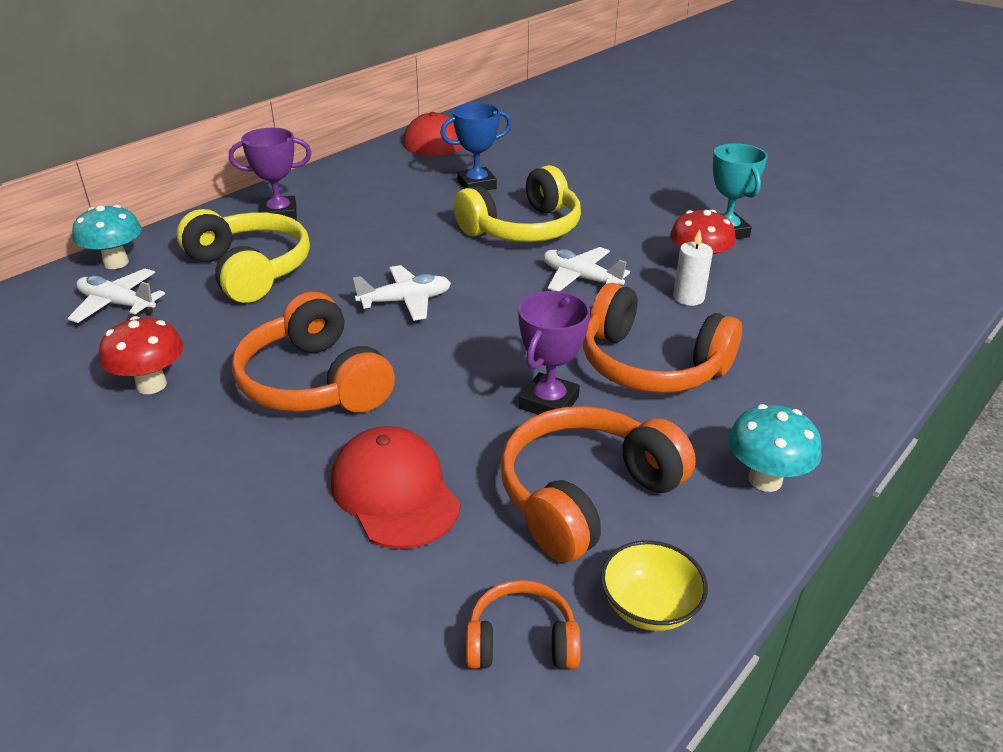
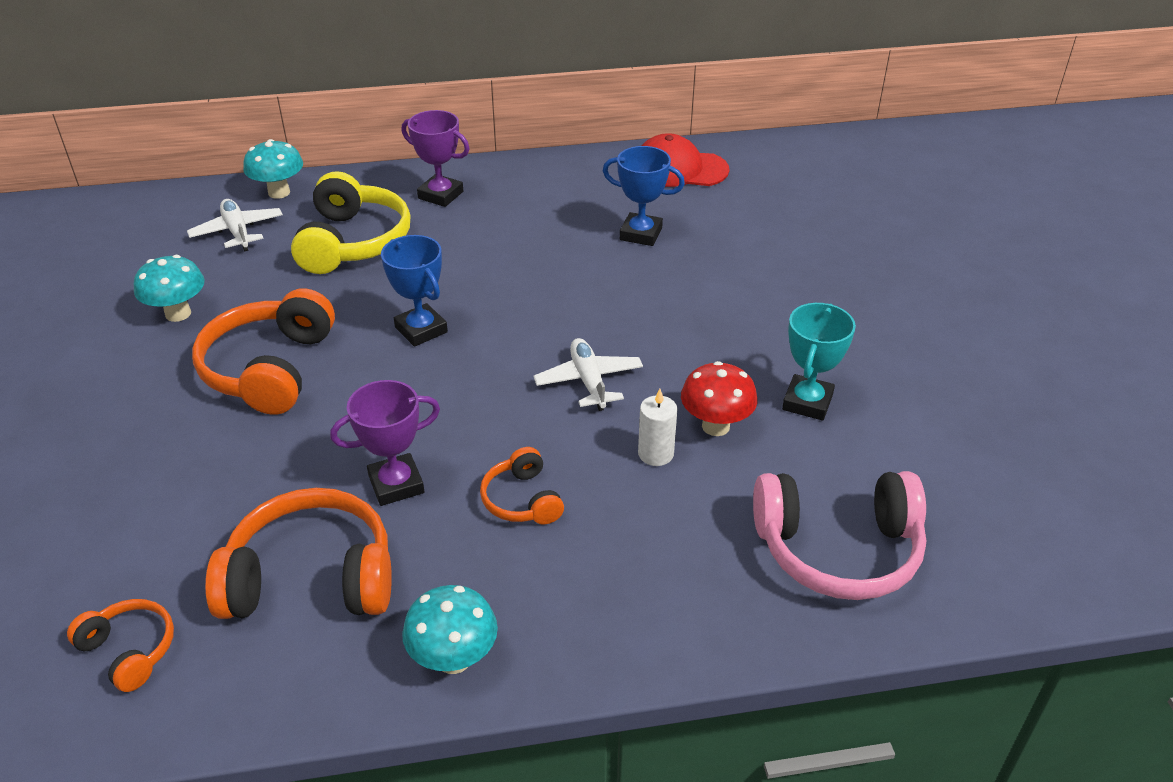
camera: 40 degrees right, 5 degrees up
(151, 385) = (178, 313): red mushroom -> turquoise mushroom
(395, 492) = (204, 490): red cap -> none
(406, 301) = (421, 330): white plane -> blue trophy
(523, 228) = (614, 302): yellow headphones -> none
(649, 607) = (230, 689): yellow bowl -> none
(651, 365) = (522, 500): orange headphones -> orange headphones, size x0.53
(861, 295) = (838, 549): none -> pink headphones

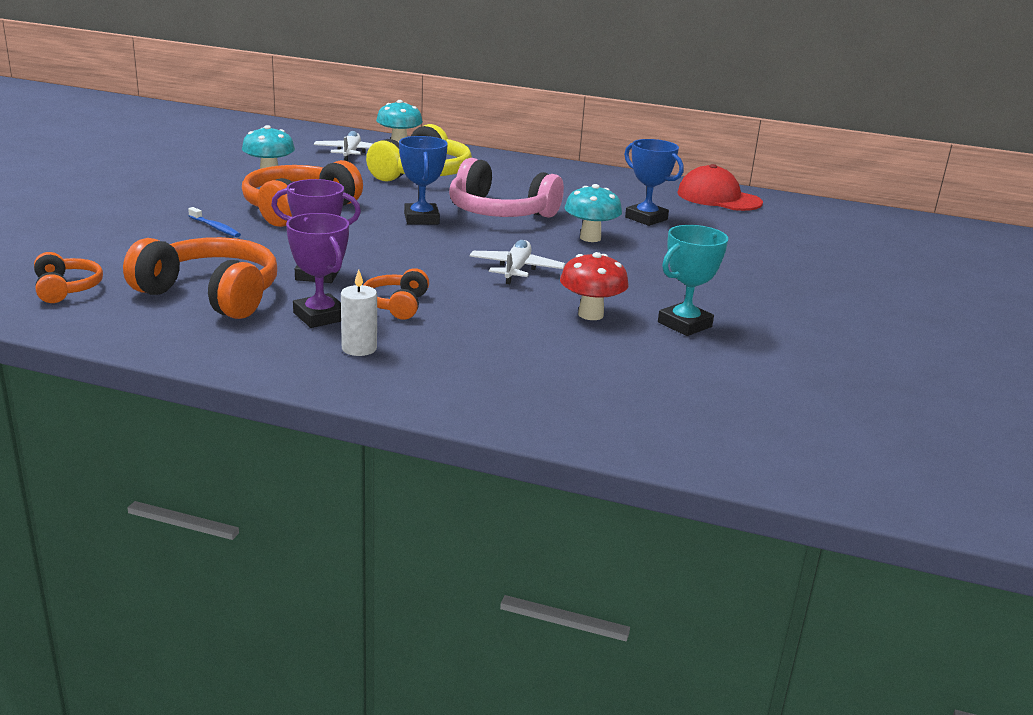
camera: 25 degrees right, 15 degrees down
(204, 447) = (215, 228): none -> blue toothbrush
(440, 195) = (512, 169): purple trophy -> purple trophy (320, 316)
(454, 659) = (258, 354): turquoise mushroom -> turquoise mushroom (590, 238)
(656, 454) = (525, 313): white candle -> white candle (359, 348)
(838, 549) = (617, 397): pink headphones -> pink headphones (500, 212)

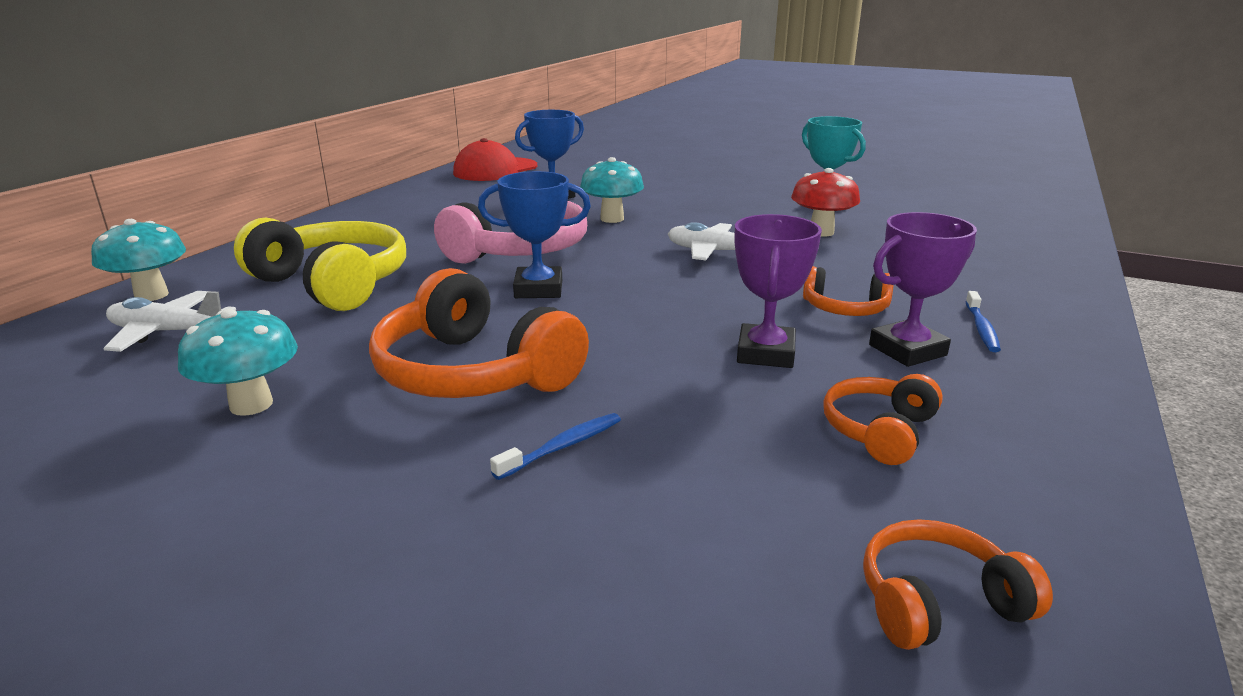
camera: 80 degrees left, 0 degrees up
(211, 295) = (880, 431): orange headphones -> orange headphones, size x0.53
(359, 348) = (981, 328): white candle -> blue toothbrush

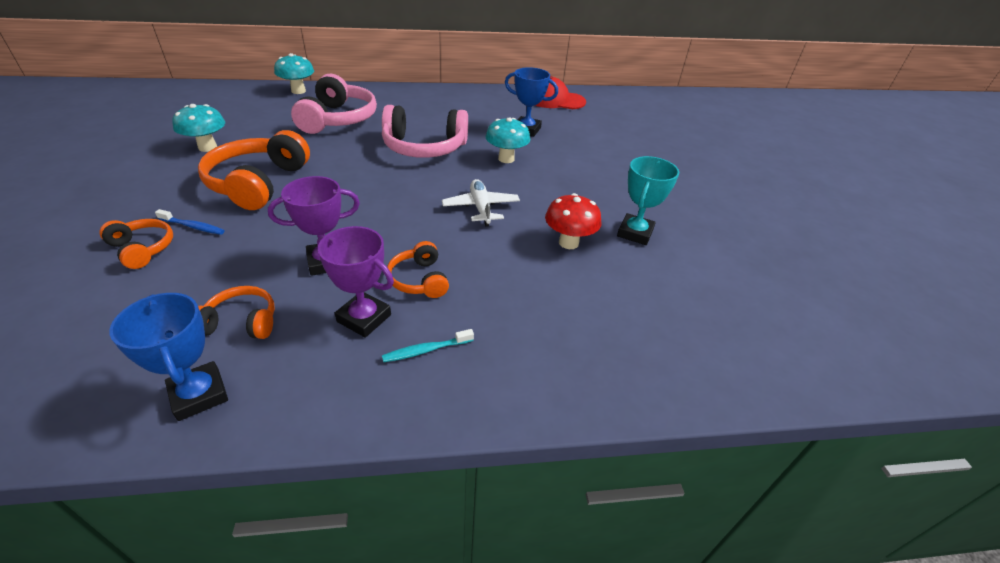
camera: 55 degrees right, 15 degrees up
(168, 332) = (264, 108): white plane -> none
(332, 284) = (338, 119): yellow headphones -> pink headphones
(538, 289) = (370, 169): blue trophy -> blue trophy (199, 394)
(938, 603) = (70, 367): orange headphones -> orange headphones (142, 249)
(981, 328) = (426, 350): blue toothbrush -> turquoise toothbrush

